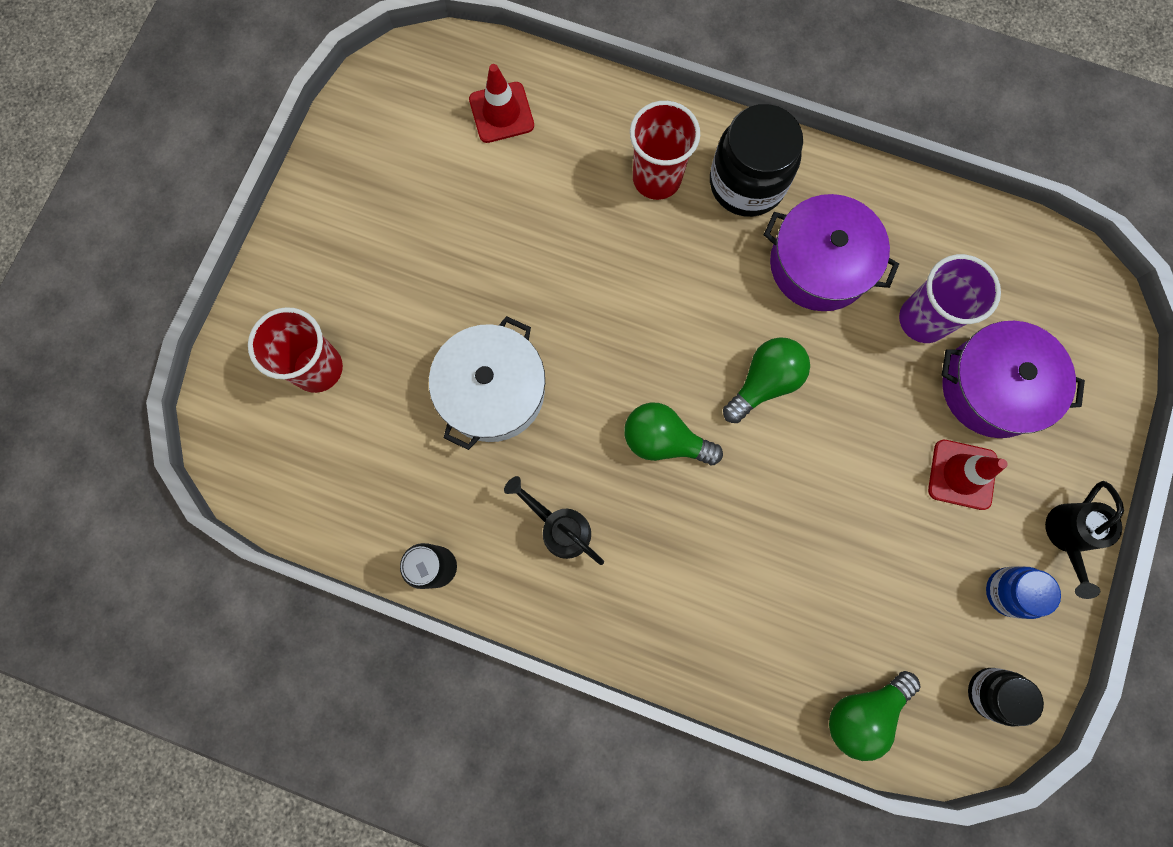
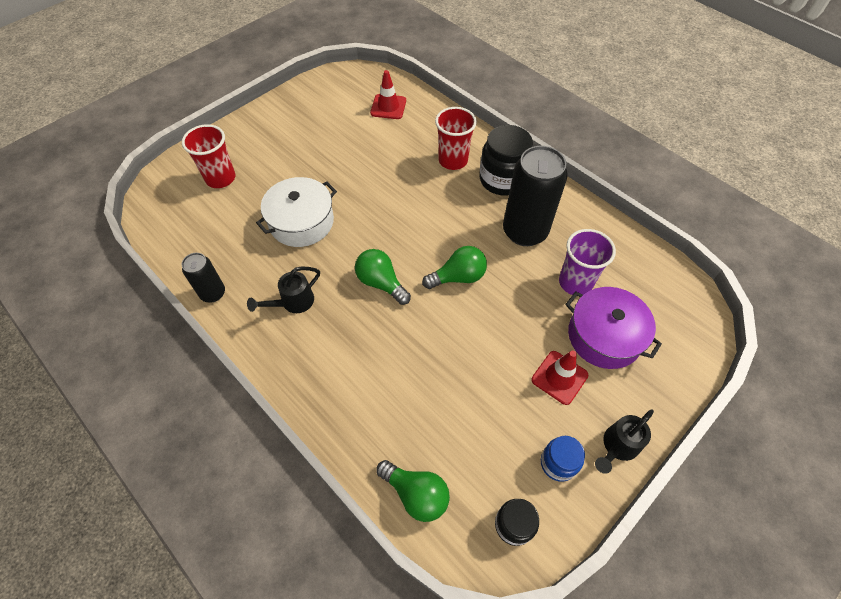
camera: 25 degrees right, 20 degrees down
(560, 528) = (293, 302): black watering can -> black watering can turned 105 degrees counterclockwise
(819, 264) = (525, 231): purple pot -> black can
(862, 712) = (416, 494): green light bulb -> green light bulb turned 135 degrees counterclockwise

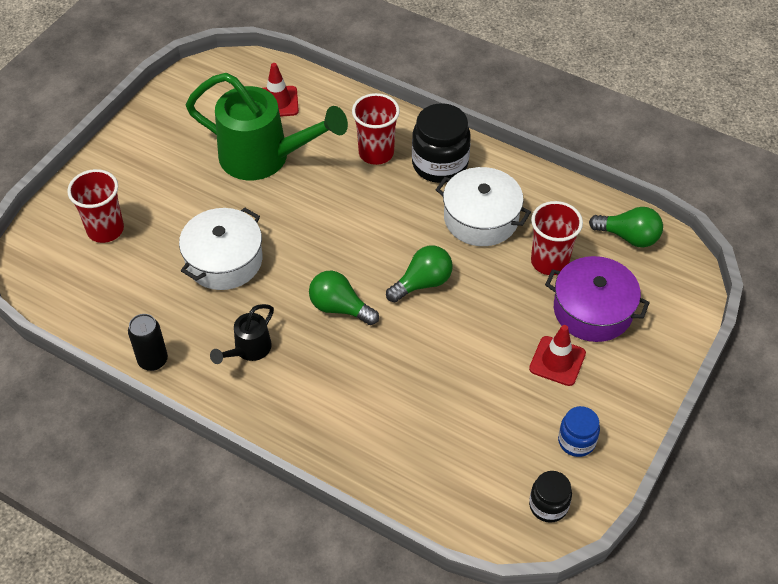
camera: 15 degrees left, 5 degrees down
(363, 147) = (264, 157): none -> green watering can
(416, 494) = (445, 502): green light bulb -> green light bulb (629, 237)
(525, 231) = (481, 218): black can -> white pot
(575, 282) = (549, 261): purple cup -> red cup
(617, 446) = (630, 412): black watering can -> none

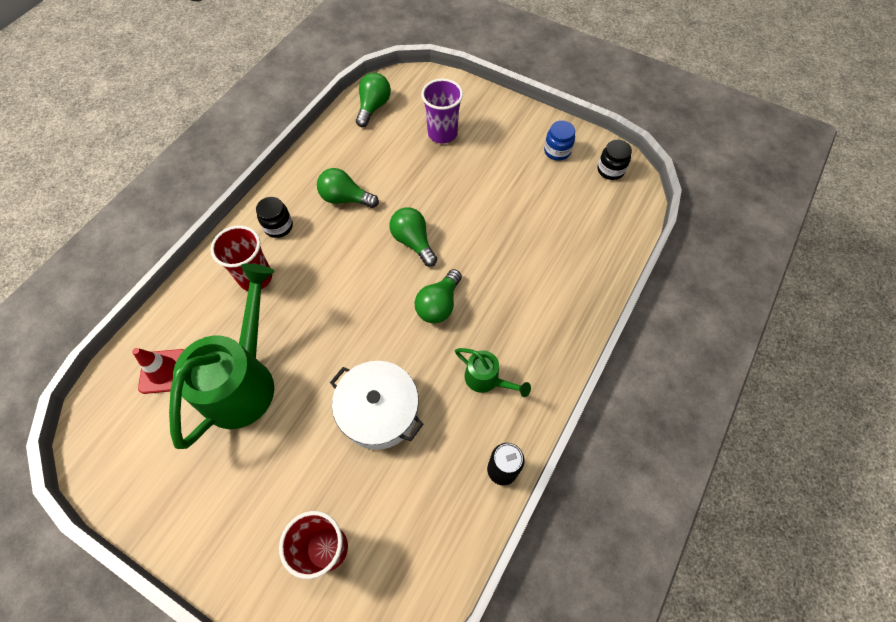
camera: 90 degrees left, 10 degrees up
(249, 350) = (486, 379): black watering can -> green watering can
(440, 164) = (278, 226): black jar -> black jar, size x0.57
(481, 218) = (345, 198): white pot -> green light bulb
(549, 261) = (395, 156): red cup -> none
(557, 361) = (489, 157): red traffic cone -> none
(592, 310) = (442, 133): purple pot -> purple cup

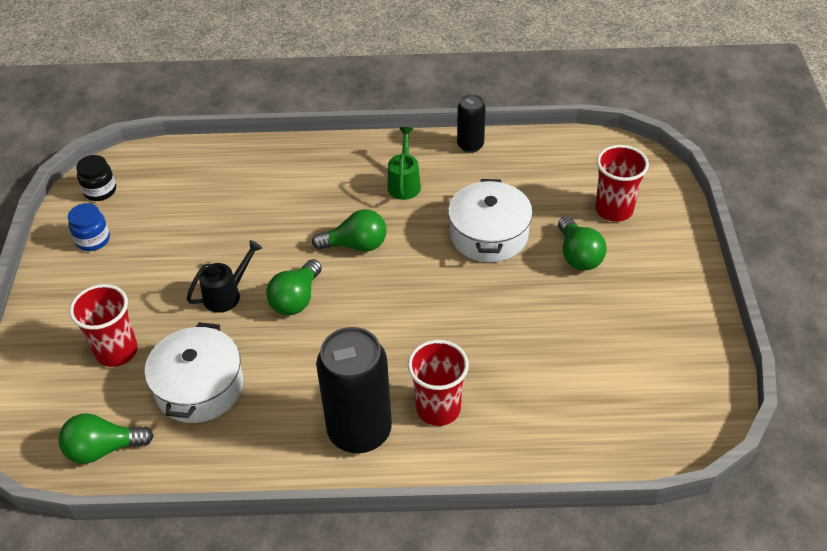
camera: 120 degrees left, 15 degrees down
(163, 371) = (597, 414): red traffic cone -> none
(244, 380) = (547, 343): green watering can -> none
(278, 226) = (359, 431): black jar -> black can
(345, 198) = (277, 390): green light bulb -> green light bulb (578, 255)
(381, 162) = (199, 387): none -> white pot
(442, 133) = (117, 351): purple cup -> red cup
(448, 204) = (227, 294): none -> black watering can

